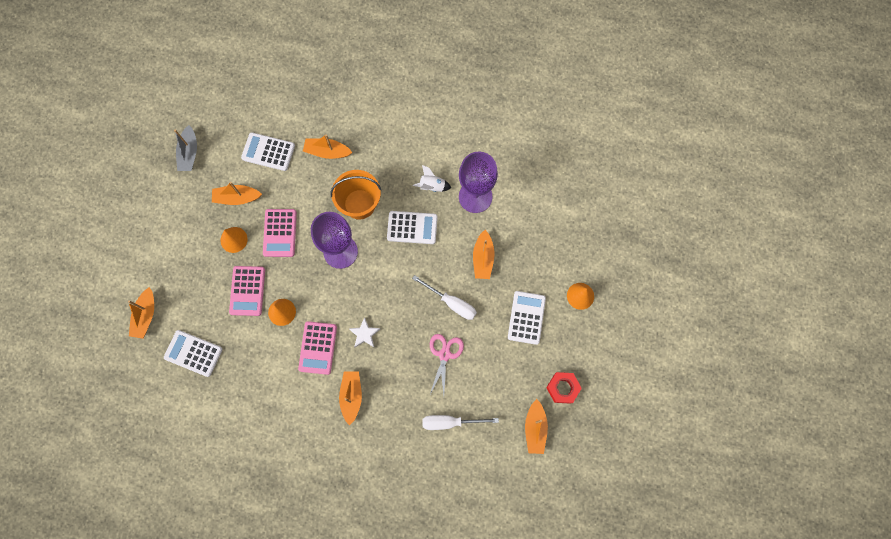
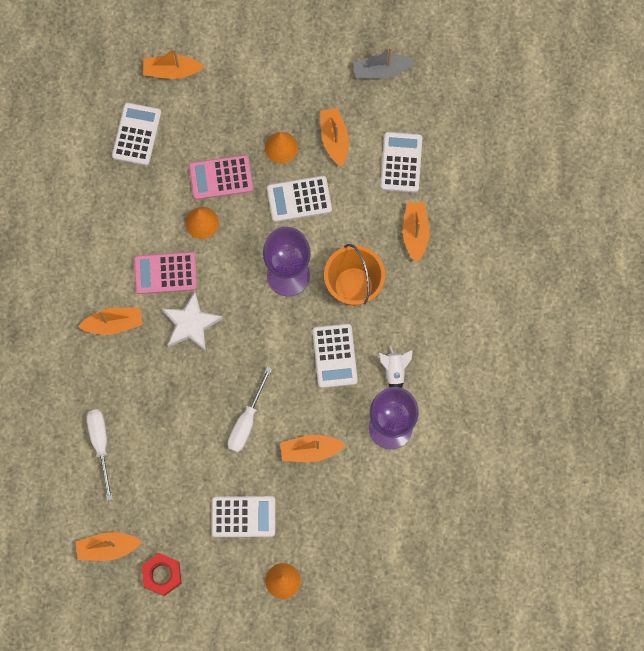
camera: 80 degrees right, 0 degrees up
(280, 233) = (299, 199): pink calculator -> white calculator
(364, 334) = (191, 324): white star -> white star, size x1.59
(444, 354) = (181, 424): pink scissors -> none

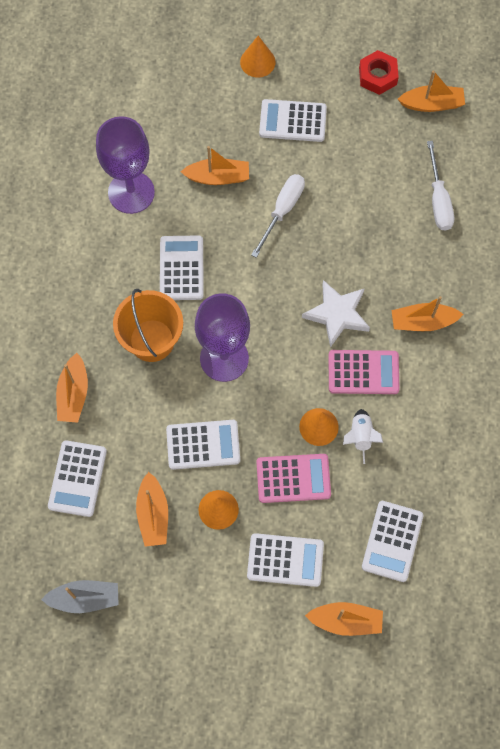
camera: 175 degrees left, 5 degrees down
(223, 112) = (285, 560): none -> white calculator
(394, 371) = (119, 248): white rocket -> white rocket (360, 436)

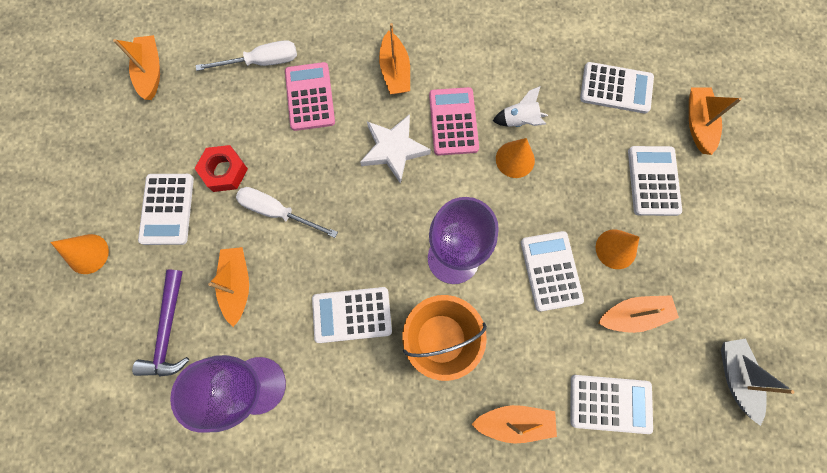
camera: 95 degrees left, 5 degrees up
(184, 124) = (168, 330): none -> purple hammer
(293, 478) = (571, 179): pink calculator -> pink calculator (310, 97)
(378, 76) = (114, 125): red nut -> red nut (224, 171)

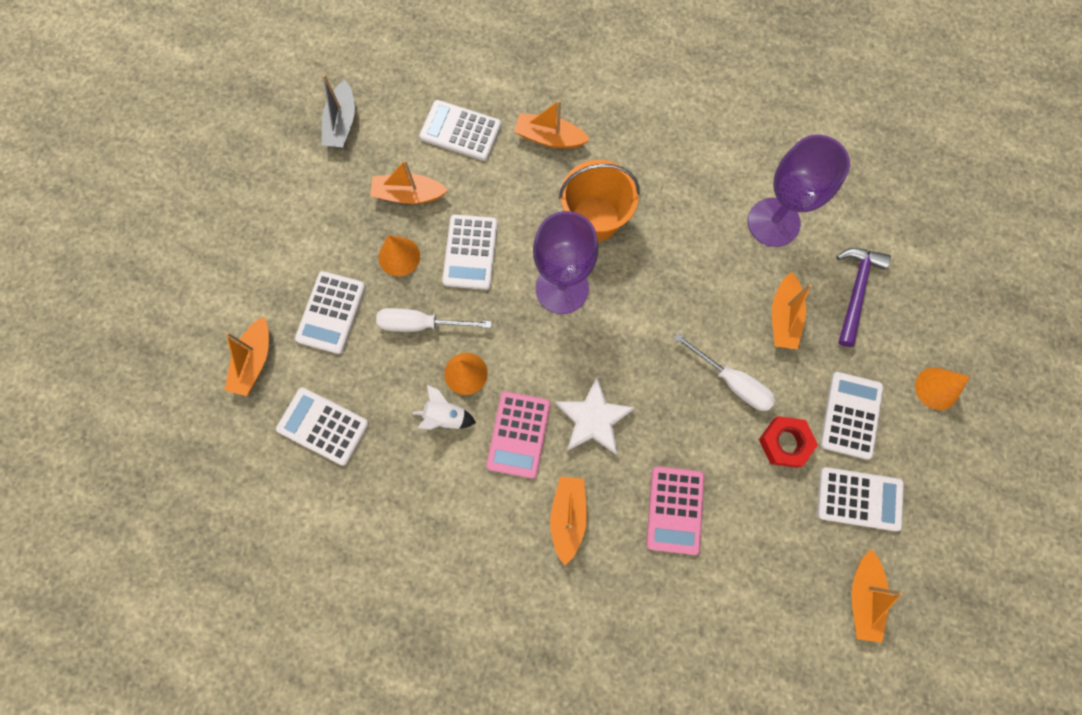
camera: 165 degrees left, 0 degrees up
(262, 62) = (725, 573): white screwdriver -> white screwdriver (421, 324)
(352, 315) = (674, 261): white calculator -> white calculator (859, 498)

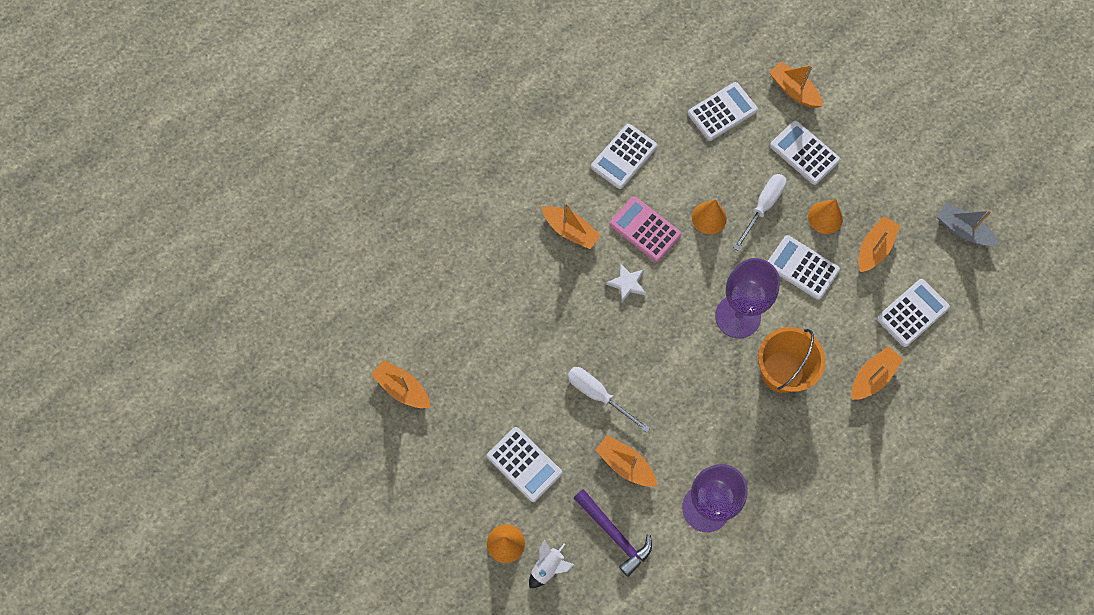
camera: 120 degrees right, 5 degrees down
(445, 416) = (685, 189): white rocket -> white rocket (548, 567)
(593, 419) = (627, 284): white star -> white star, size x0.63
(675, 510) = (533, 301): pink calculator -> none
(732, 382) = (598, 395): white screwdriver -> white screwdriver turned 60 degrees clockwise
(784, 443) = (533, 404): red nut -> none
(859, 498) = (464, 430): white calculator -> white calculator (624, 157)

